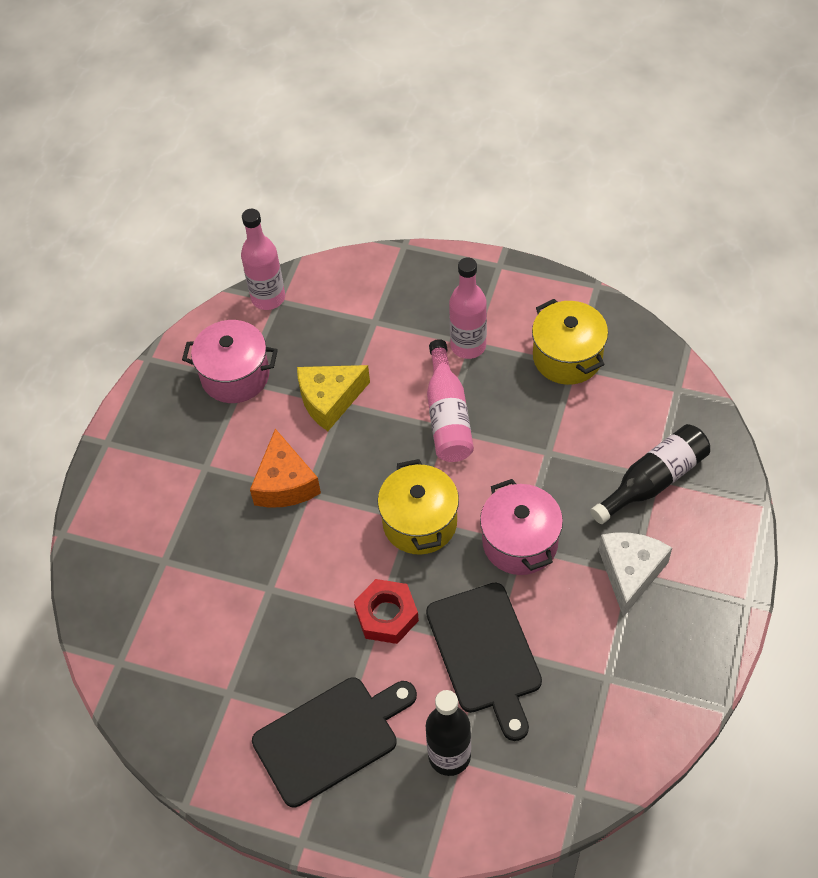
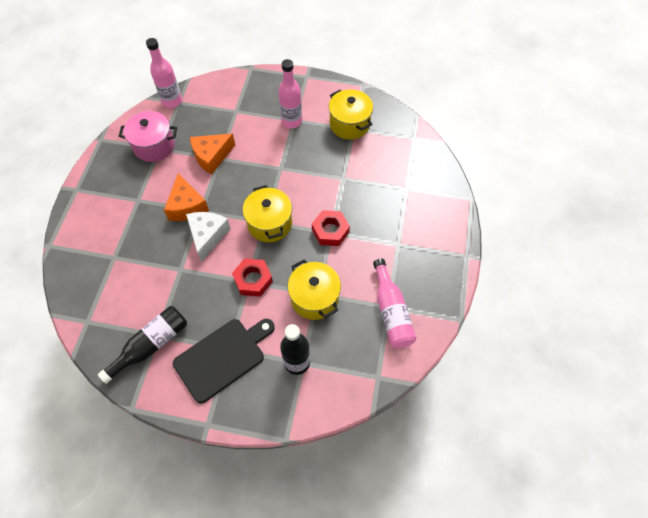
camera: 10 degrees left, 5 degrees up
(329, 400) = (211, 156): yellow cheese -> orange cheese
(447, 415) = (282, 161): pink bottle -> pink bottle (391, 311)
(485, 653) = (314, 298): black cutting board -> yellow pot
(520, 542) = (330, 231): pink pot -> red nut
(630, 573) = (397, 244): white cheese -> white cheese (208, 236)
(653, 481) = (405, 190): black bottle -> black bottle (151, 345)

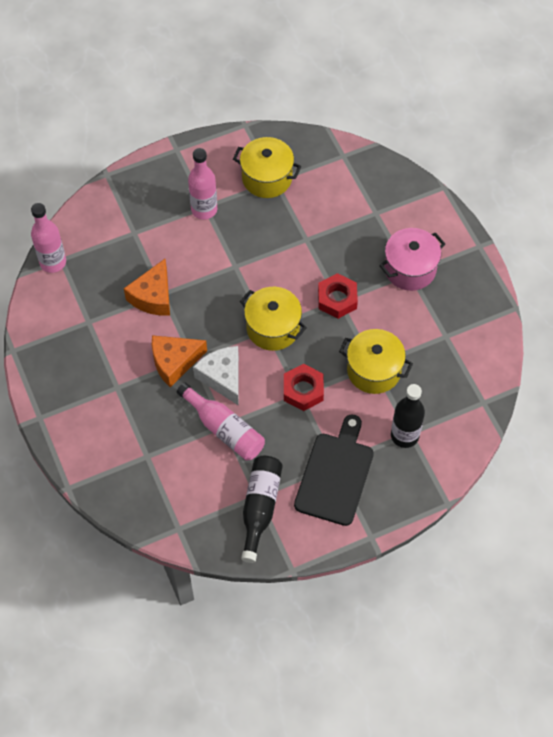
camera: 35 degrees left, 0 degrees up
(154, 146) = (80, 322): pink pot -> pink pot (410, 269)
(187, 206) = (174, 362): orange cheese -> orange cheese turned 120 degrees clockwise
(391, 311) = (451, 339): pink bottle -> pink bottle (224, 429)

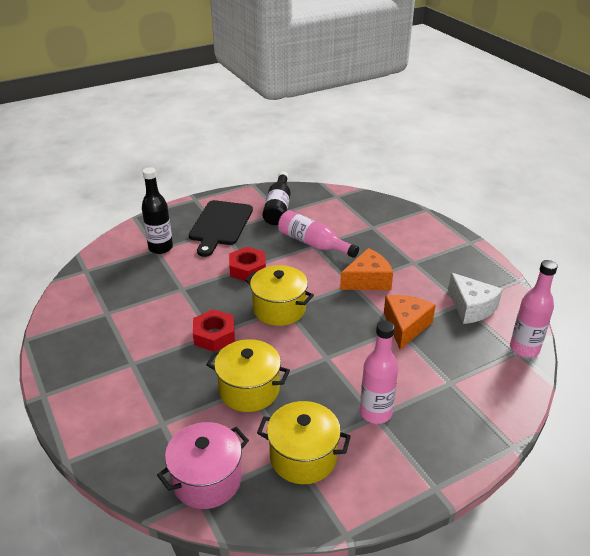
camera: 175 degrees right, 25 degrees down
(222, 377) = (321, 273): white cheese -> white cheese (471, 307)
(374, 370) = (182, 285): yellow pot -> yellow pot (249, 390)
(410, 269) = (131, 367): pink pot -> pink pot (207, 480)

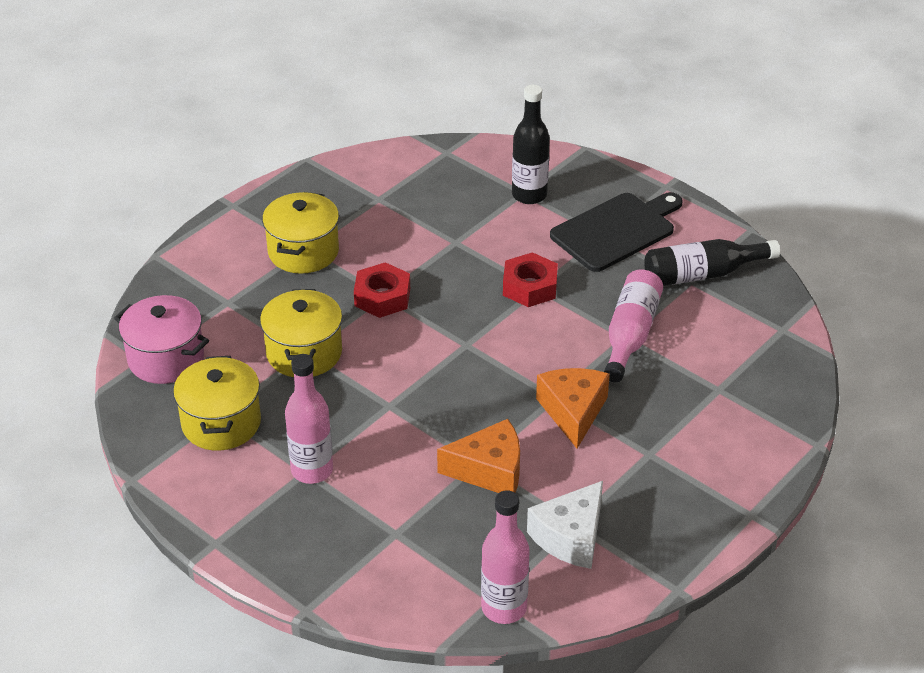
camera: 70 degrees right, 5 degrees up
(220, 225) = (616, 230): black cutting board -> black cutting board turned 150 degrees clockwise
(279, 309) = (461, 339): yellow pot -> yellow pot (303, 252)
(368, 280) = (573, 412): orange cheese -> orange cheese turned 135 degrees counterclockwise

